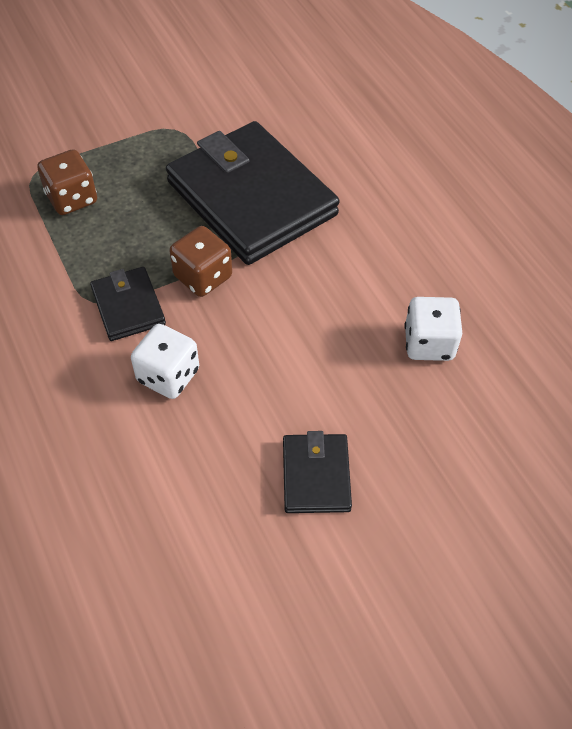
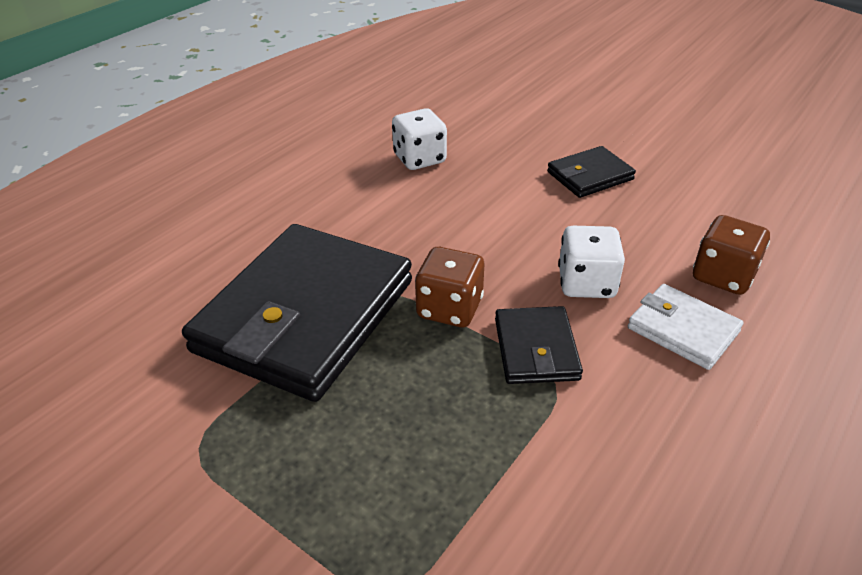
camera: 115 degrees left, 15 degrees down
(72, 198) = (409, 500): brown dice -> brown dice (723, 276)
(76, 407) = (683, 330): none -> white wallet
(128, 306) = (536, 349): black wallet -> black wallet turned 45 degrees counterclockwise

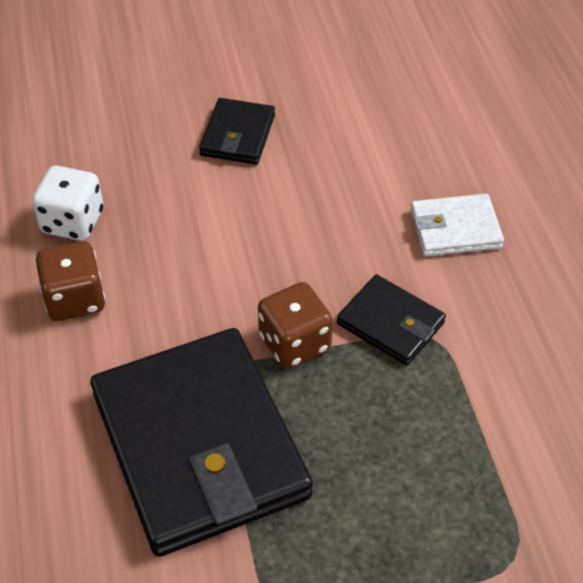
camera: 50 degrees left, 10 degrees up
(586, 283) = (356, 241): white dice -> none
(723, 276) = (430, 163): brown dice -> brown dice (75, 299)

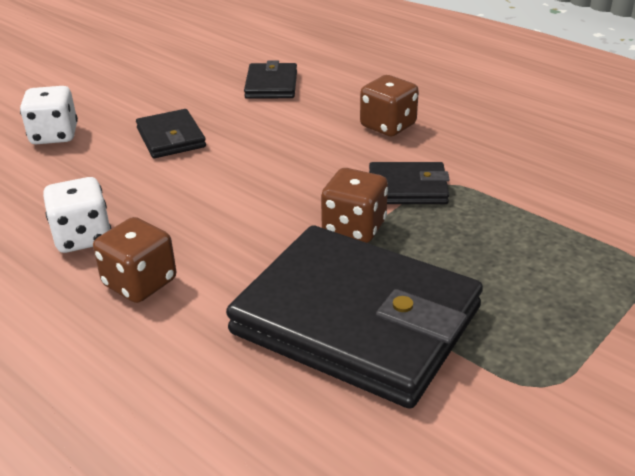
camera: 35 degrees left, 15 degrees down
(144, 79) = (54, 135): none -> white dice
(395, 106) = (271, 85): none -> black wallet
(455, 229) = (388, 126): white wallet -> brown dice

